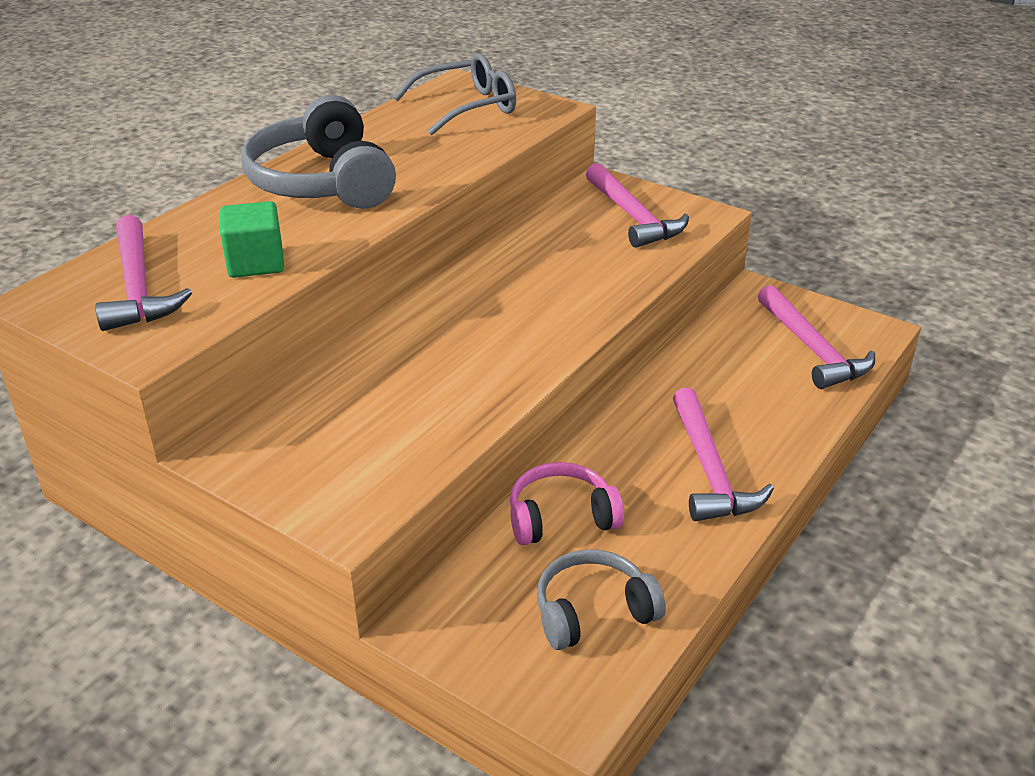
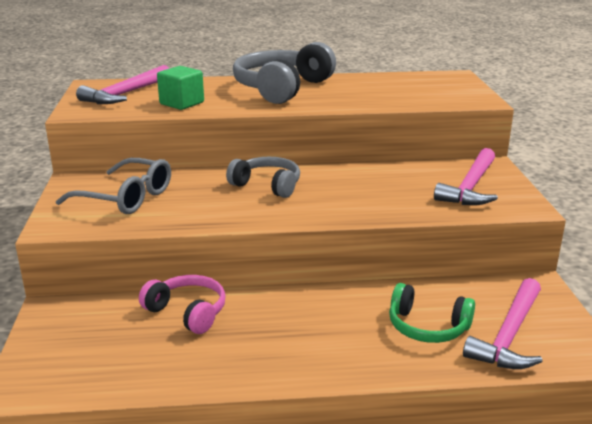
camera: 50 degrees right, 10 degrees down
(467, 107) = (430, 85): grey glasses -> grey glasses (126, 198)
(593, 612) = (113, 358): grey headphones -> grey headphones (267, 185)
(709, 470) = (302, 346): pink hammer -> none
(755, 382) = (427, 327): none -> green headphones

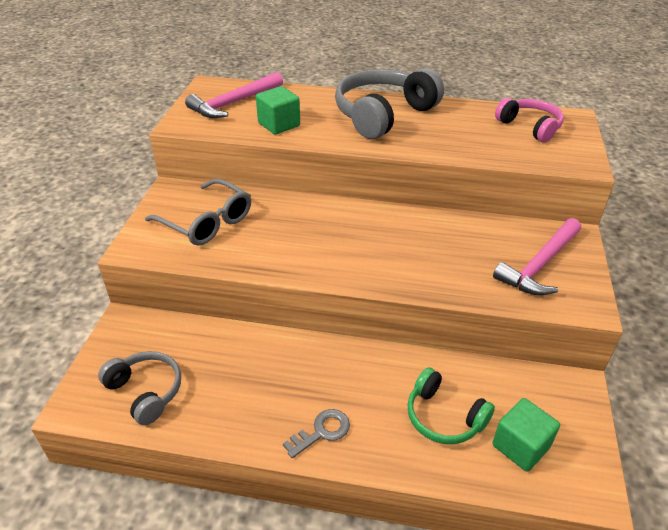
camera: 15 degrees right, 15 degrees up
(187, 312) = (234, 350): pink headphones -> pink headphones (530, 127)
(267, 185) = (338, 228): grey headphones -> grey headphones (145, 391)
(311, 359) = (322, 432): none -> grey key
(509, 335) = (520, 446): pink hammer -> green cube

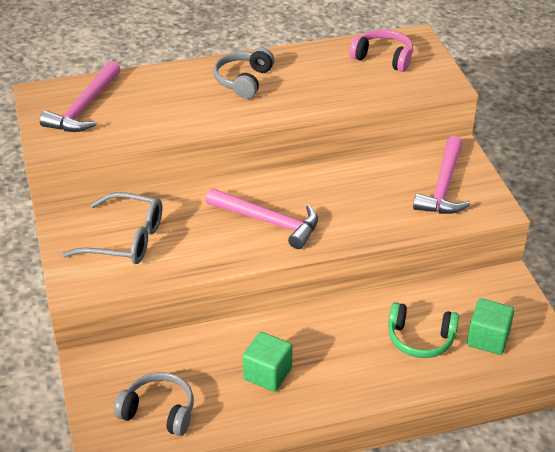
camera: 25 degrees left, 0 degrees up
(279, 124) = (150, 119): green cube -> green cube (267, 374)
(322, 432) = (332, 385): grey key -> none
(342, 245) = (268, 222): none -> pink hammer
(383, 115) = (244, 81): grey headphones -> grey headphones, size x0.59

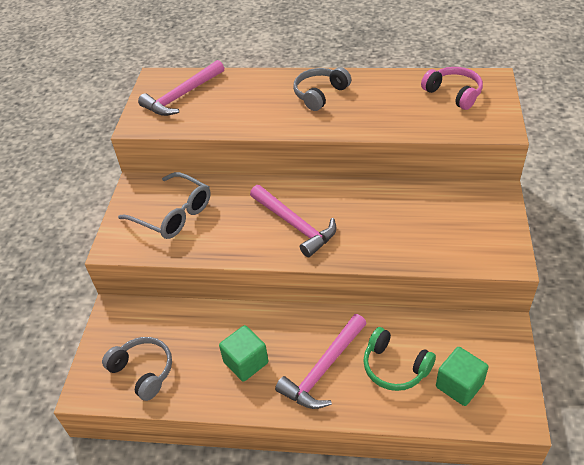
camera: 25 degrees right, 5 degrees up
(443, 186) = (468, 226): pink hammer -> pink hammer (323, 369)

